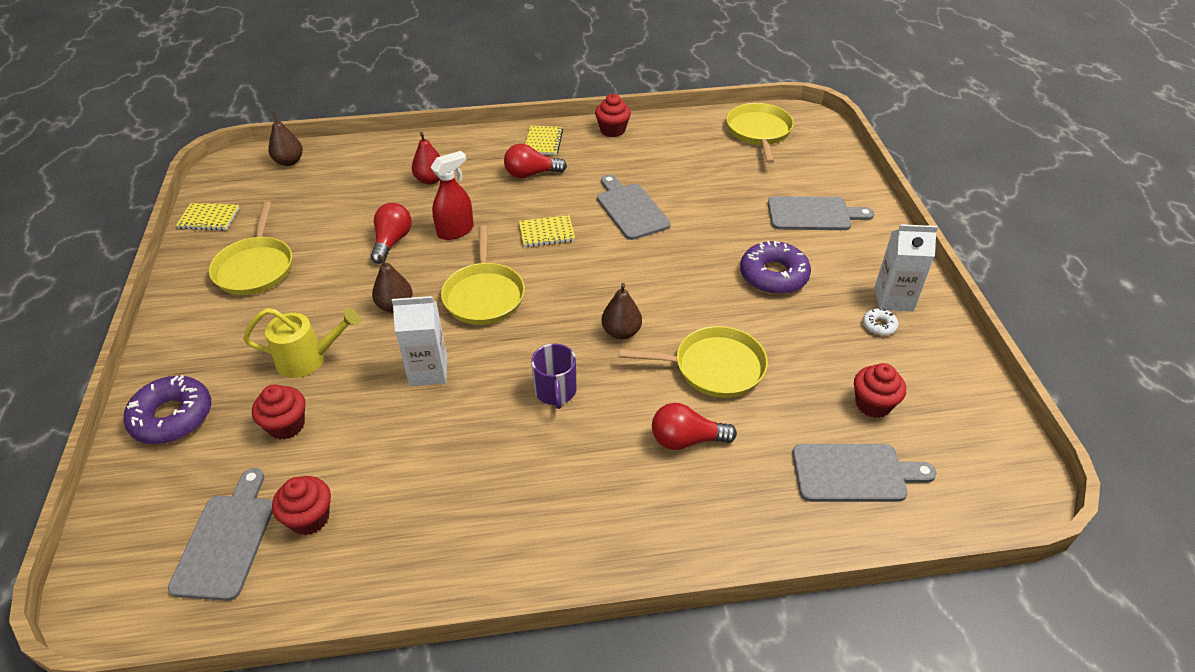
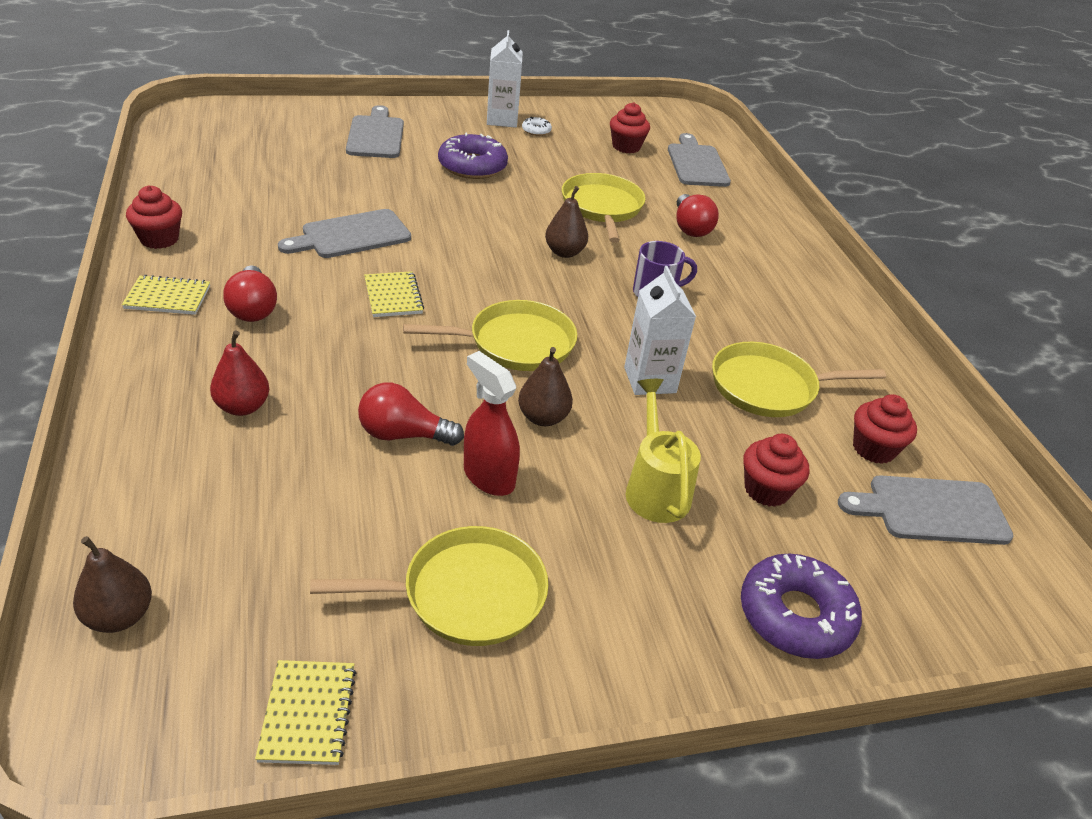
camera: 100 degrees left, 5 degrees down
(455, 231) = (382, 373): red spray bottle -> red spray bottle (489, 477)
(759, 132) = (207, 143): yellow pan -> yellow pan (768, 387)

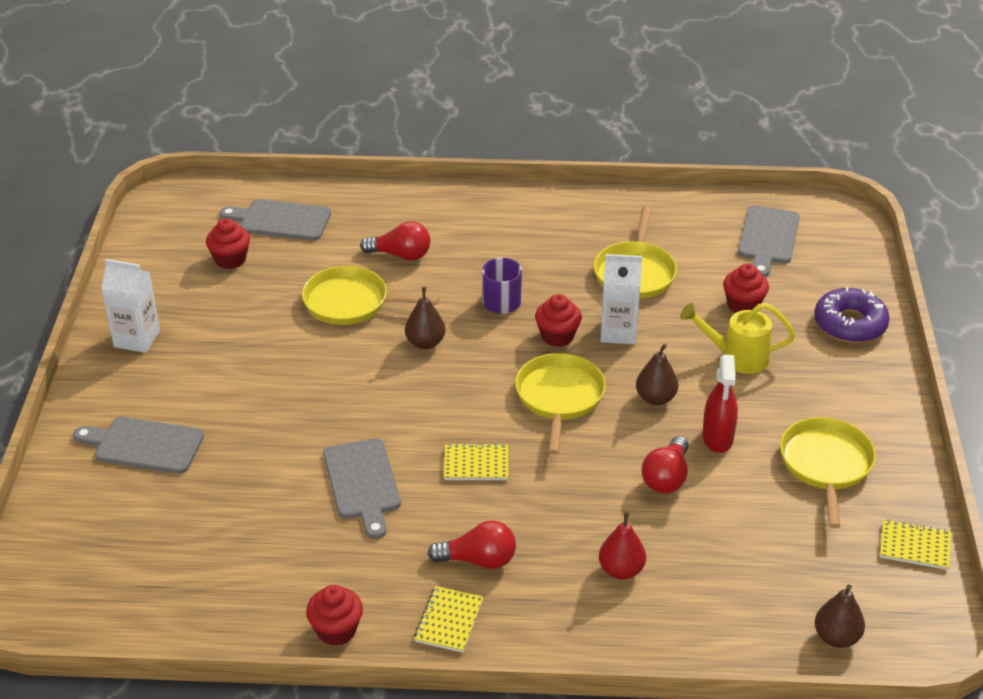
camera: 70 degrees left, 0 degrees up
(472, 166) = (241, 378): purple donut -> none
(489, 477) = (717, 438): red spray bottle -> red spray bottle turned 60 degrees counterclockwise
(536, 130) = (172, 317): white donut -> none
(873, 449) = (707, 243): red cupcake -> red cupcake (557, 336)

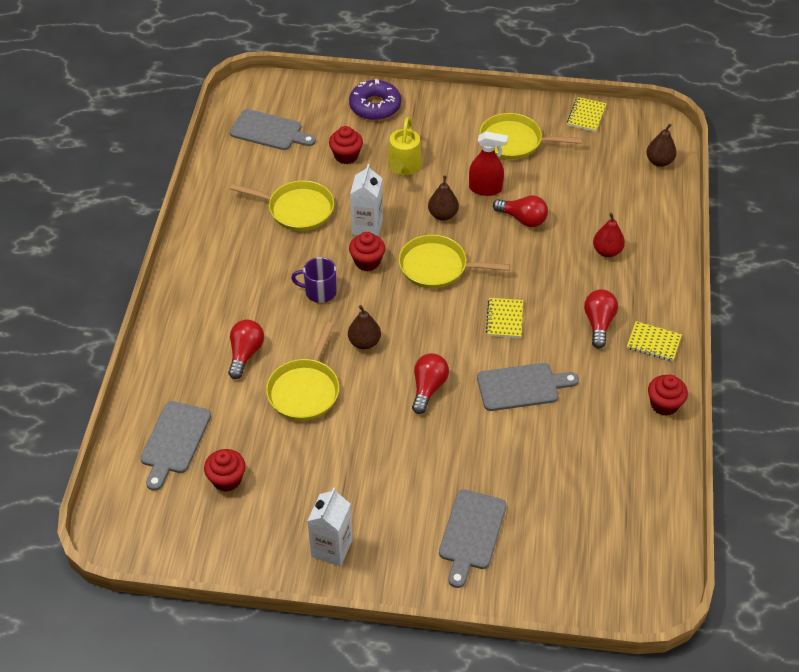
camera: 85 degrees left, 10 degrees up
(357, 399) = (428, 388): none -> red light bulb

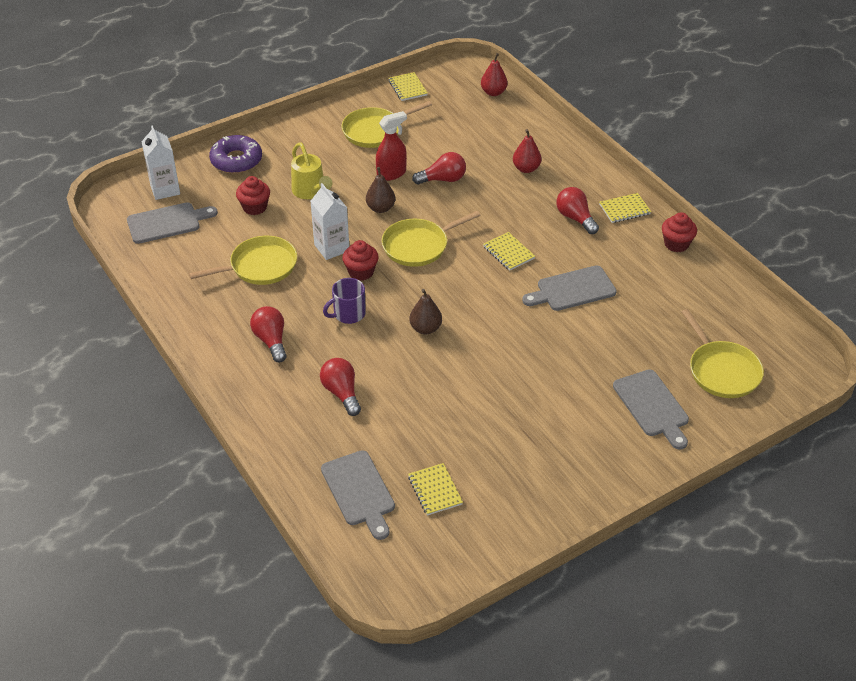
camera: 40 degrees left, 5 degrees down
(227, 479) = (435, 490): red cupcake -> yellow notebook
(305, 390) = (420, 389): yellow pan -> yellow pan (722, 371)
(331, 548) = (570, 483): white carton -> white carton (165, 189)
(428, 388) = (509, 331): red light bulb -> red light bulb (271, 341)
(522, 387) = (572, 289): grey cutting board -> grey cutting board turned 150 degrees counterclockwise
(659, 161) = (493, 92): brown pear -> red pear

